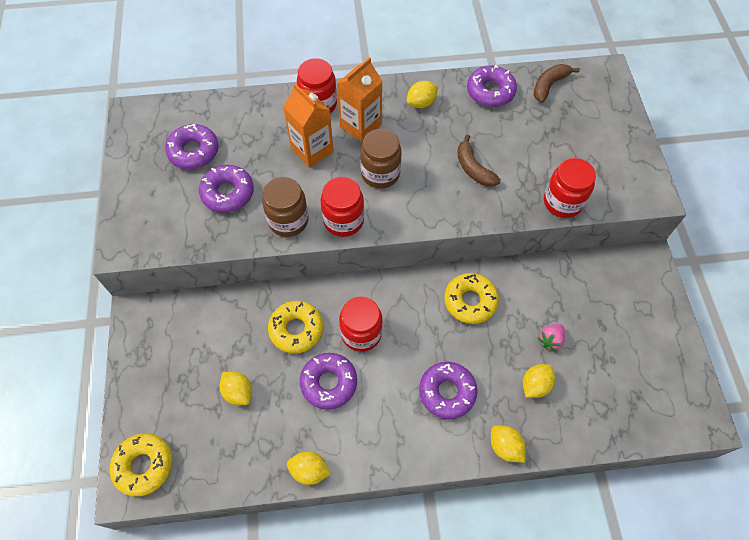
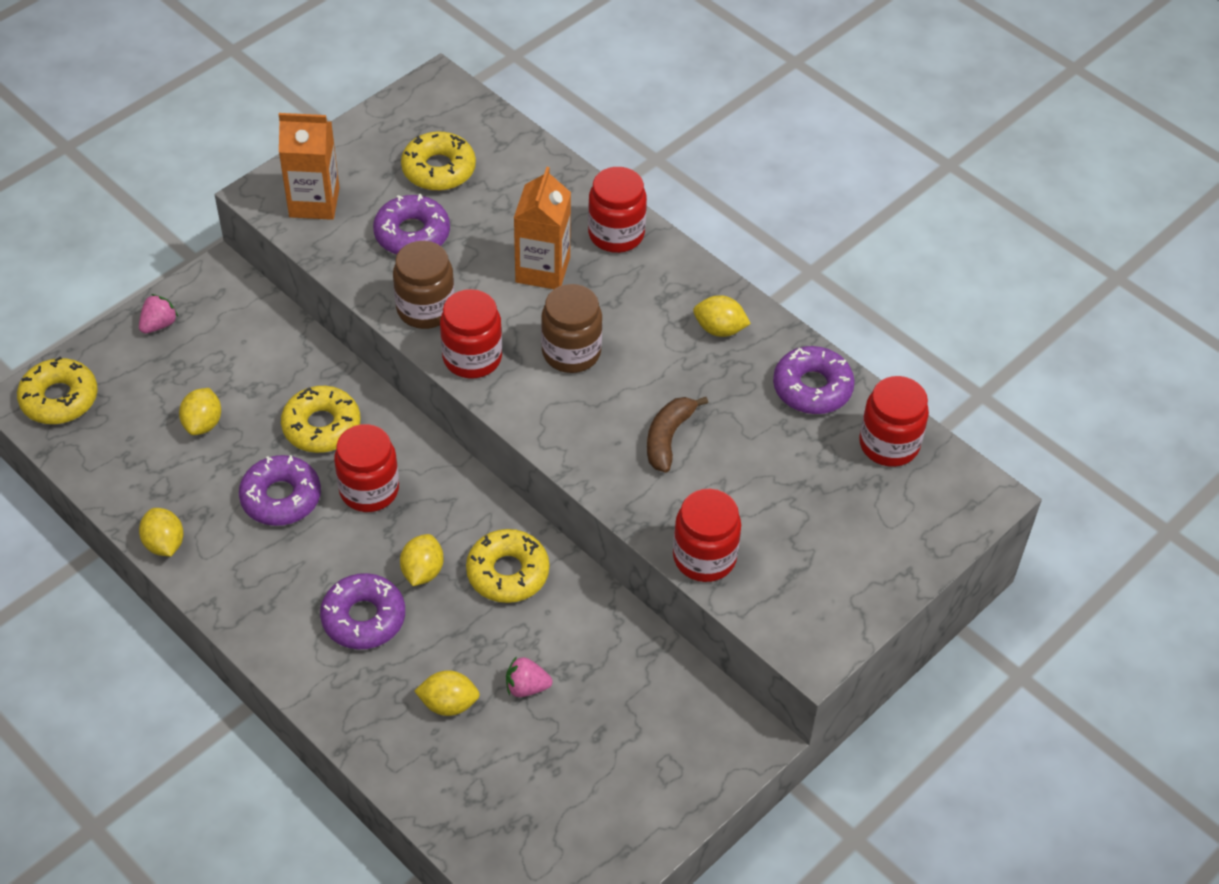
camera: 50 degrees right, 10 degrees down
(141, 370) = (159, 324): none -> pink strawberry
(194, 151) = (439, 169): purple donut -> yellow donut
(360, 125) = (624, 292): orange carton -> orange carton (314, 202)
(505, 447) = (340, 715): yellow lemon -> yellow lemon (422, 571)
(549, 85) = (889, 444): brown banana -> red jar

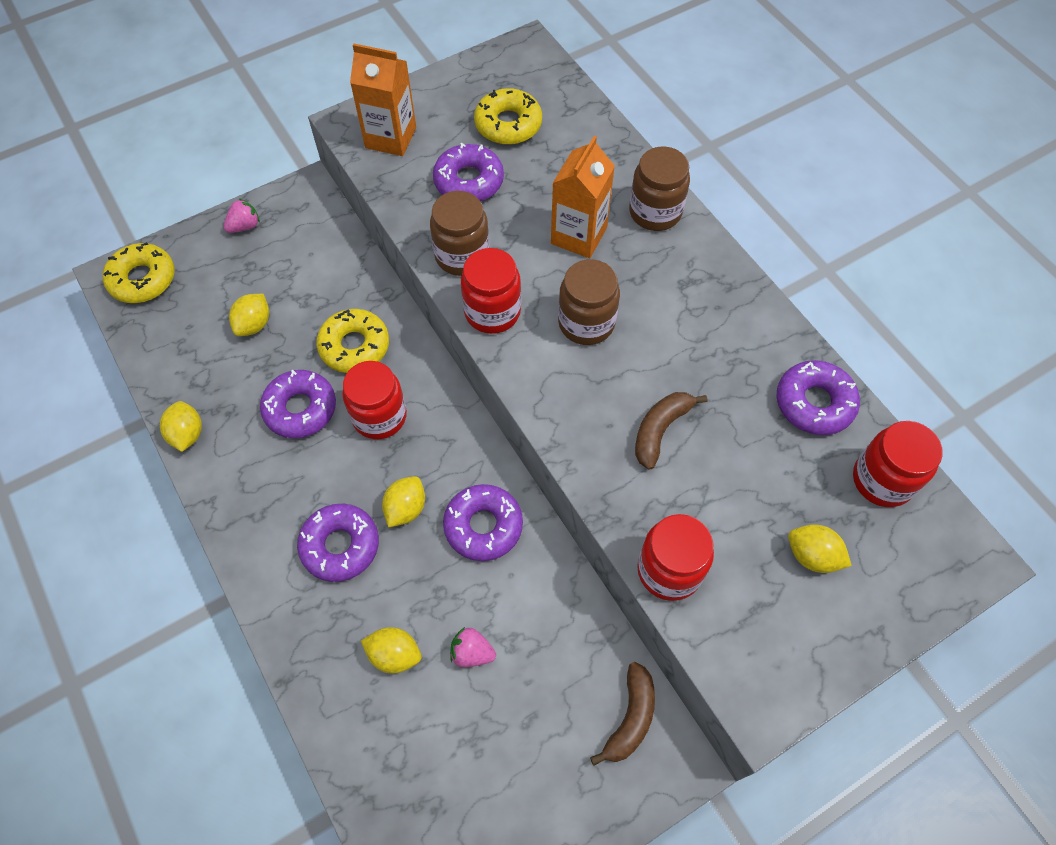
camera: 15 degrees right, 10 degrees up
(508, 572) = (483, 526): yellow donut -> purple donut
(616, 234) = (655, 212): red jar -> brown jar
(696, 712) = (630, 718): none -> brown banana
(719, 329) = (734, 324): yellow lemon -> yellow lemon (812, 556)

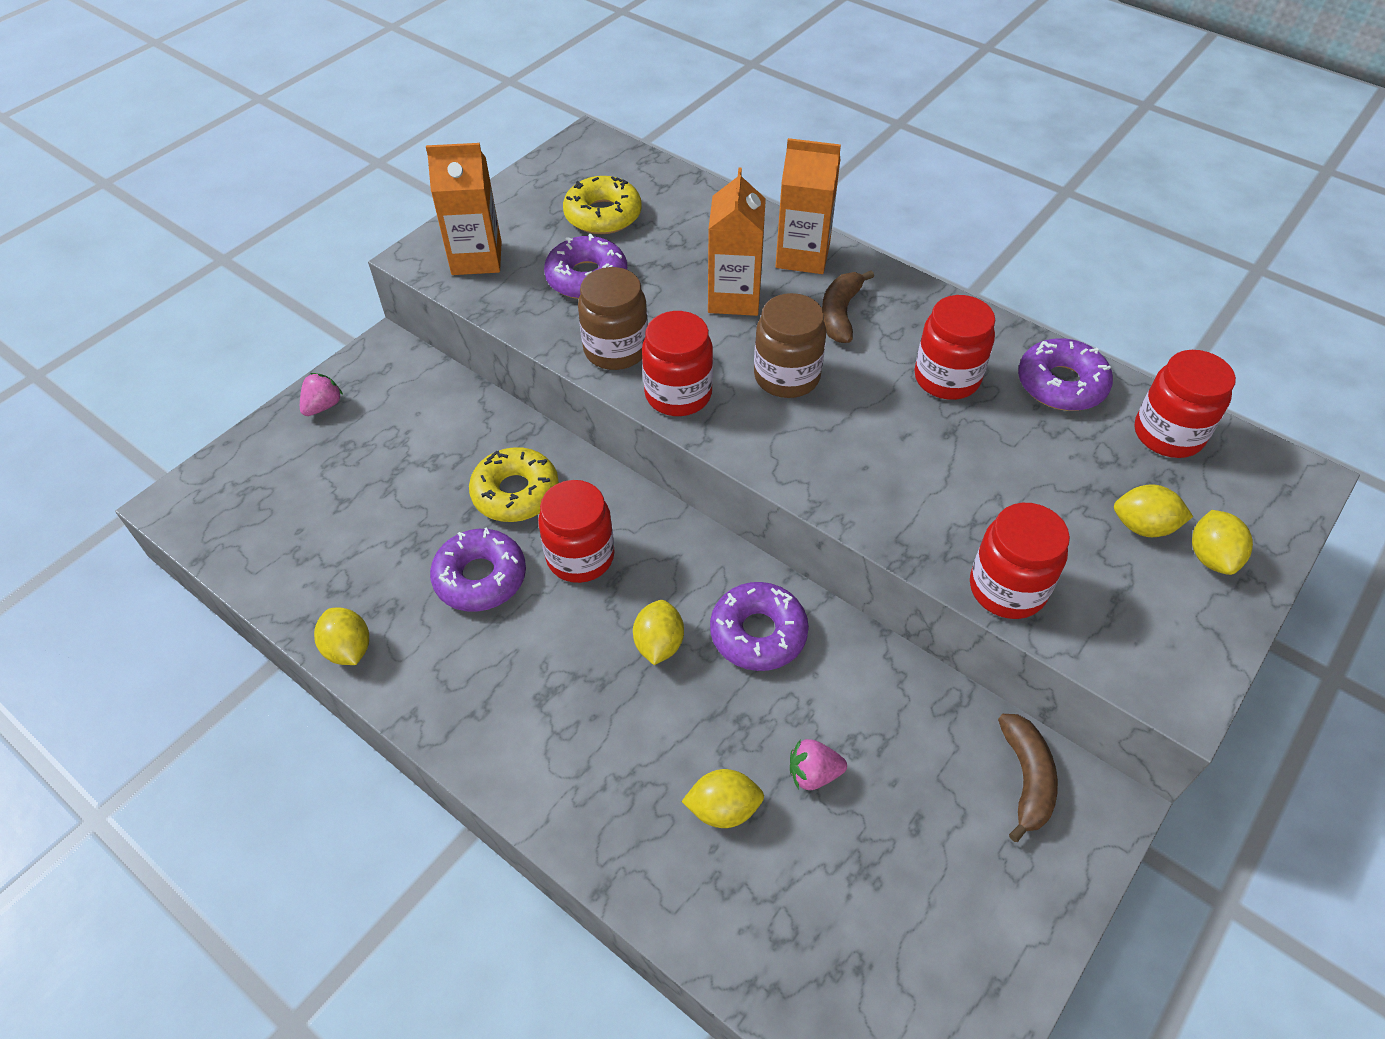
camera: 20 degrees left, 10 degrees down
(142, 279) = (216, 496): yellow donut -> none
(254, 324) = (381, 505): yellow lemon -> yellow lemon (1211, 557)
(340, 546) = (599, 710): purple donut -> none
(655, 212) = (802, 256): brown jar -> orange carton
(660, 430) = (921, 456): brown banana -> brown banana (840, 314)
(718, 366) = (946, 378): none -> red jar

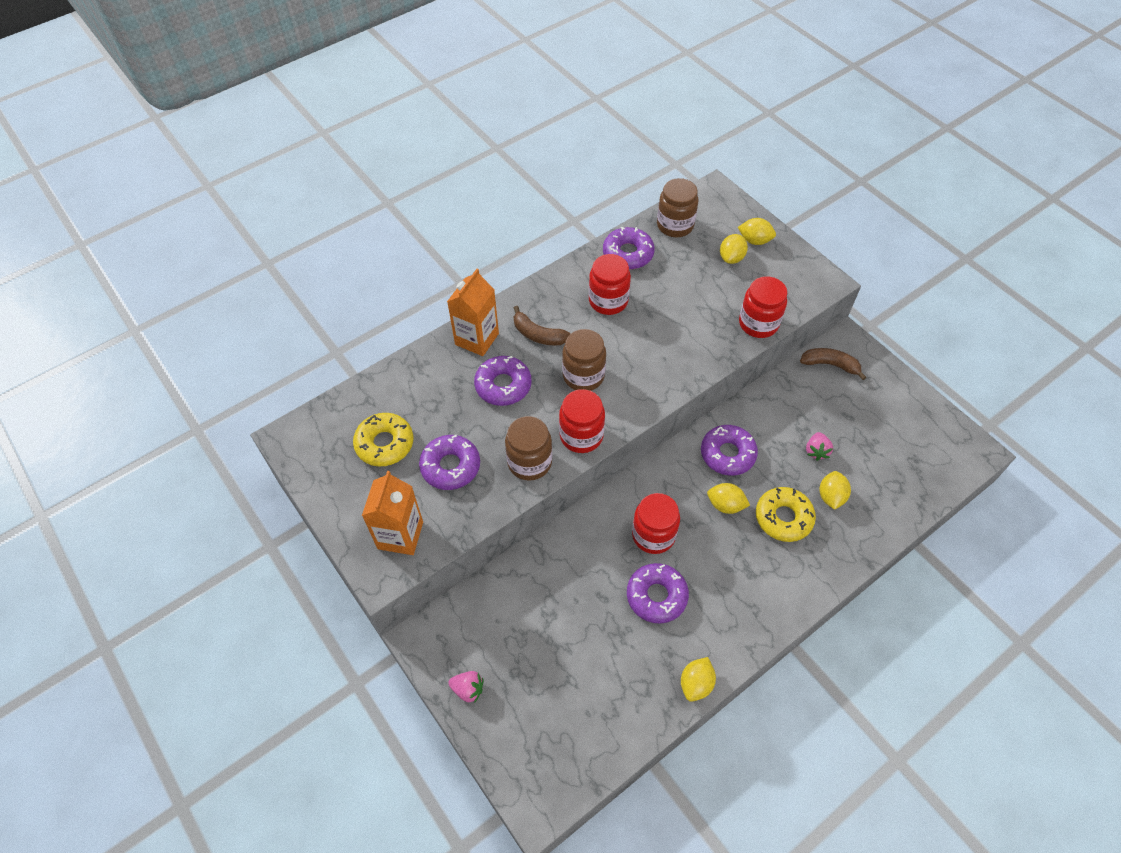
camera: 75 degrees left, 5 degrees up
(323, 406) = (468, 689): pink strawberry -> pink strawberry turned 150 degrees clockwise
(348, 649) = (696, 684): yellow lemon -> yellow lemon turned 45 degrees counterclockwise
(515, 493) = (591, 565): yellow donut -> yellow donut (783, 518)
(734, 298) = (503, 385): orange carton -> purple donut
(1168, 434) = (675, 225): red jar -> brown jar

